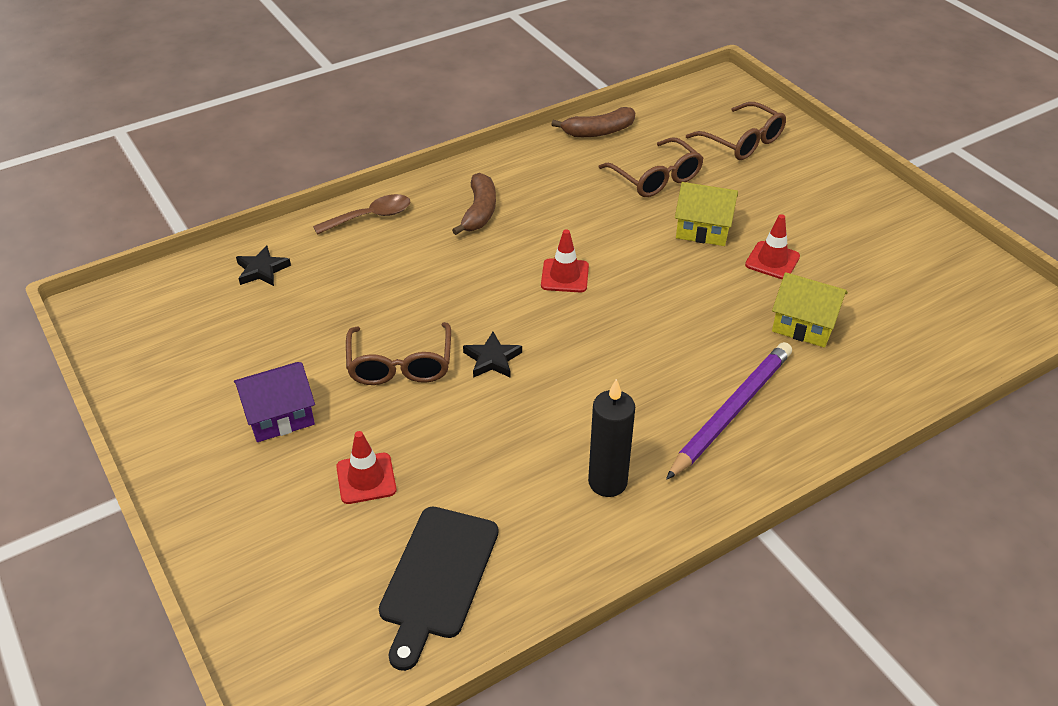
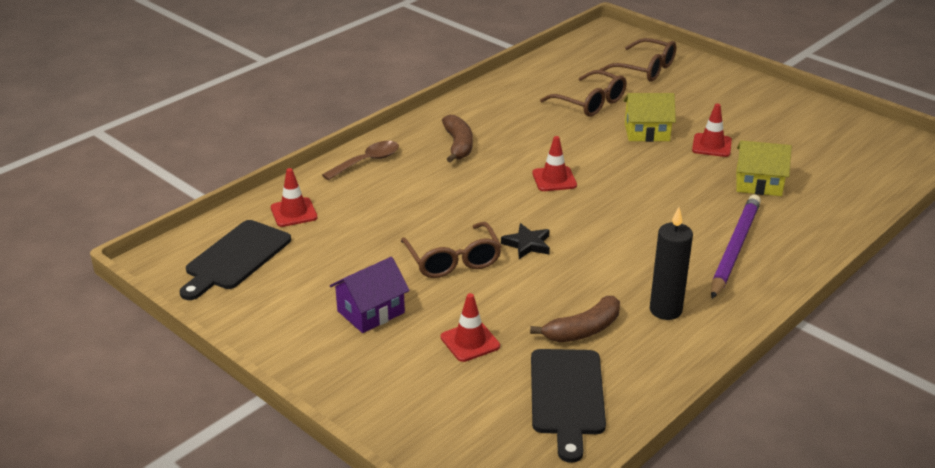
camera: 15 degrees left, 10 degrees down
(174, 317) = (235, 258): none -> black cutting board
(262, 270) = (294, 212): black star -> red traffic cone
(598, 132) = (525, 77): brown banana -> brown banana (583, 330)

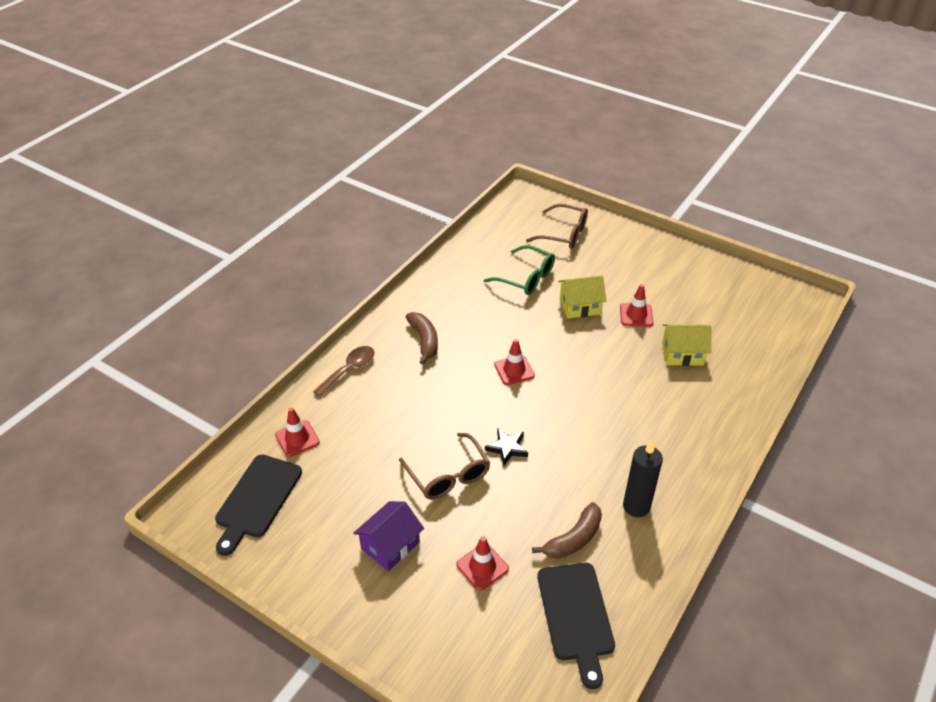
camera: 10 degrees left, 10 degrees up
(590, 103) = (526, 278): brown glasses -> green glasses
(734, 248) = (678, 429): purple pencil -> none

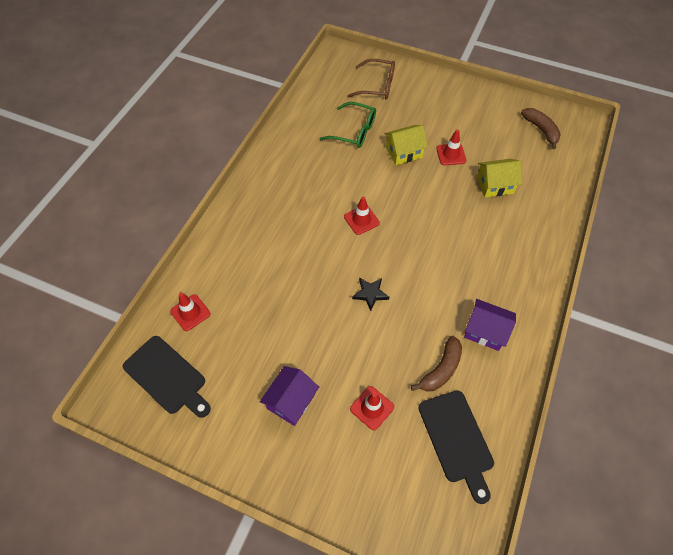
camera: 10 degrees left, 15 degrees up
(257, 499) = (167, 377): black cutting board -> black cutting board turned 60 degrees counterclockwise
(349, 370) = (222, 240): brown spoon -> none
(424, 341) = (280, 203): brown banana -> brown banana (541, 130)
(448, 475) = (326, 327): brown glasses -> none
(636, 506) = (485, 331): black candle -> purple house

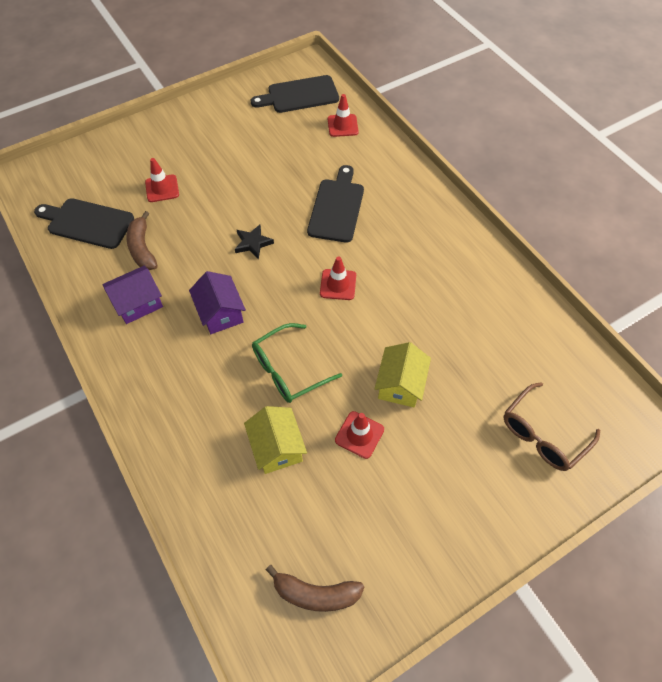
camera: 125 degrees right, 0 degrees up
(291, 261) = (337, 207): none -> black cutting board
(291, 401) = (215, 148): purple house -> purple house (220, 313)
(354, 131) = (471, 354): green glasses -> green glasses (288, 370)
(495, 185) = (277, 447): yellow house -> yellow house turned 45 degrees counterclockwise

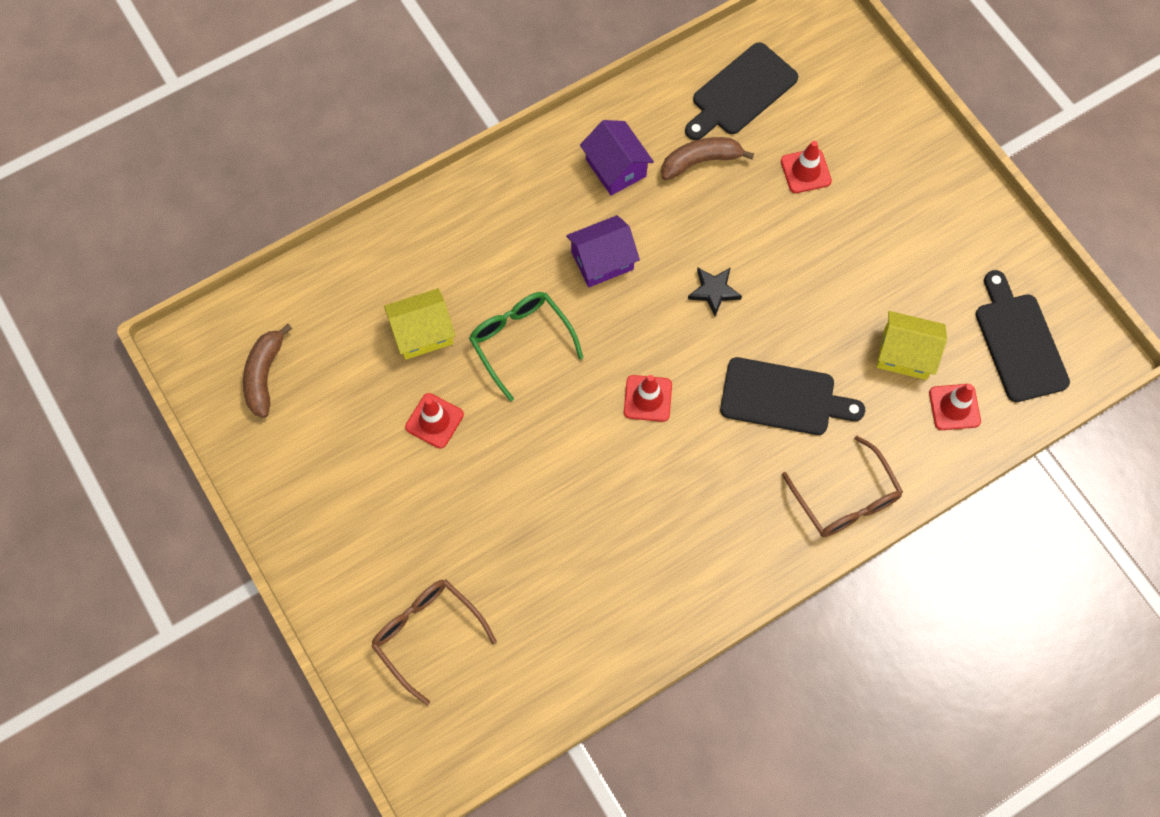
camera: 90 degrees right, 10 degrees up
(87, 222) = (741, 92): black cutting board -> black cutting board turned 150 degrees counterclockwise
(400, 384) = (498, 470): yellow house -> yellow house (905, 354)
(408, 179) = (845, 499): none -> brown glasses

